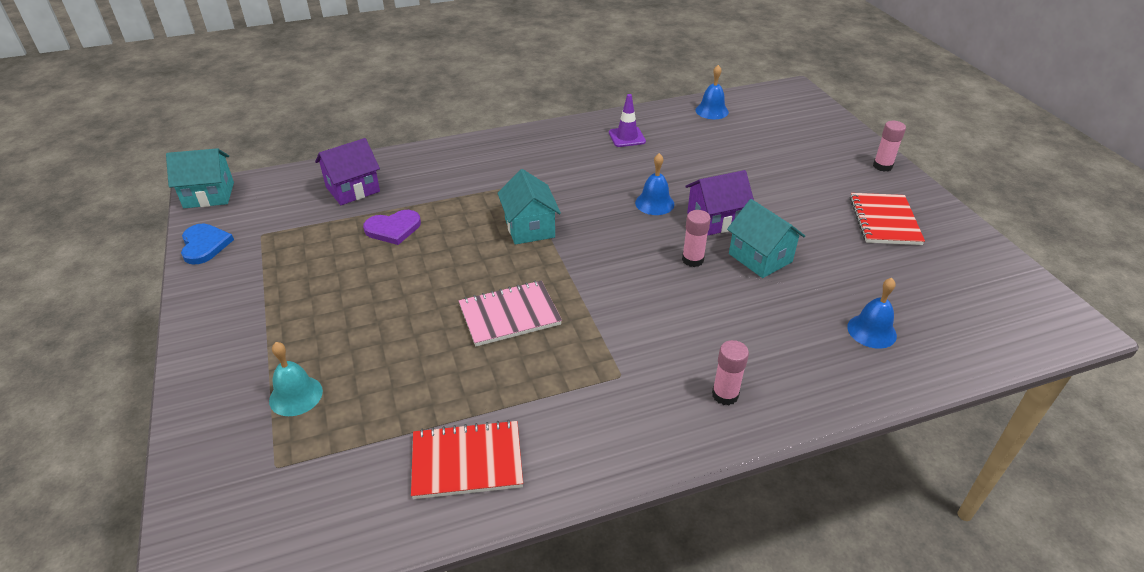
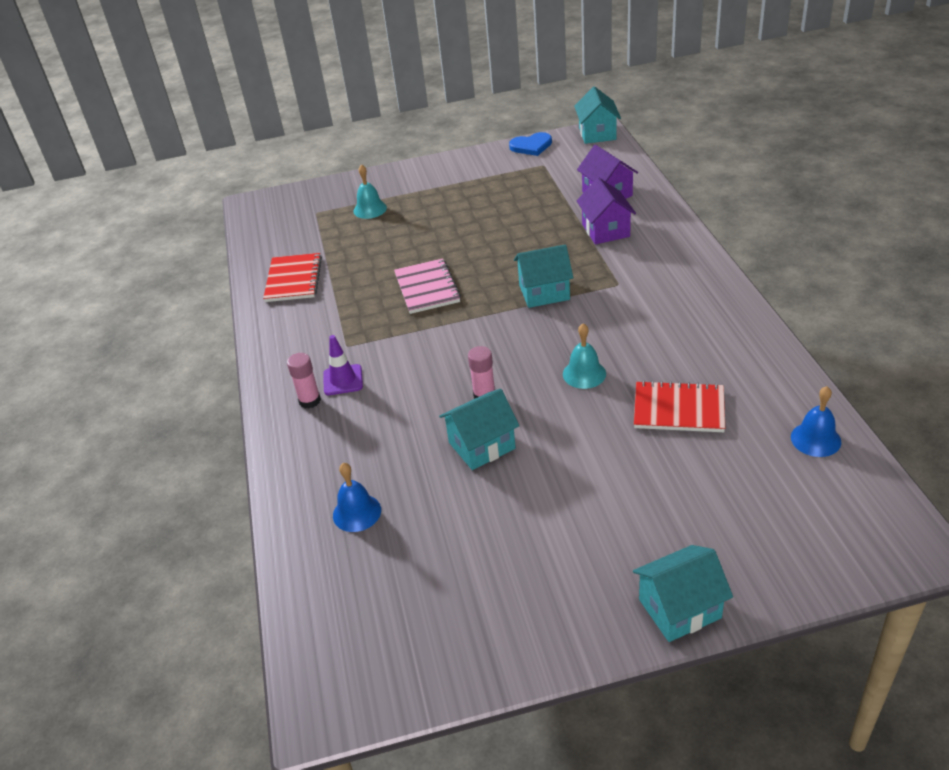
camera: 100 degrees right, 0 degrees up
(393, 229) = (547, 221): purple heart -> none
(627, 137) = (726, 357): purple traffic cone -> purple traffic cone (343, 380)
(654, 203) = (584, 374): blue bell -> turquoise bell
(715, 220) = (551, 418): purple house -> purple house (605, 230)
(882, 166) = (679, 608): pink glue stick -> turquoise house
(884, 221) = (542, 574): red notebook -> red notebook (679, 409)

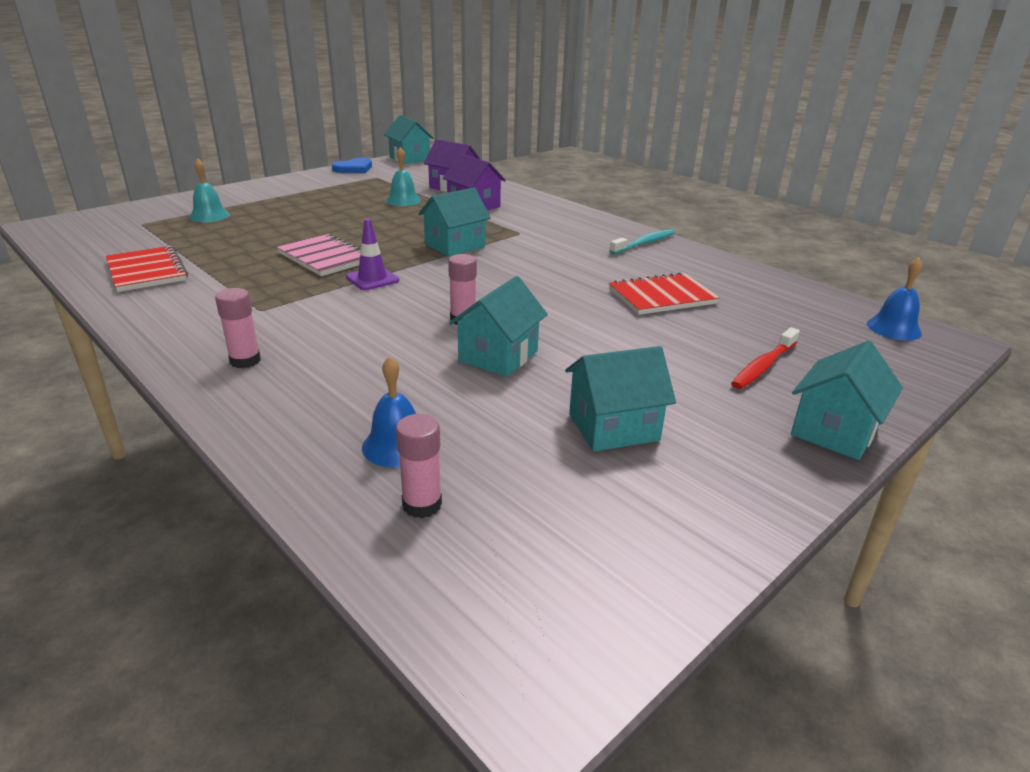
camera: 35 degrees left, 10 degrees down
(341, 567) = (422, 504): none -> pink glue stick
(343, 380) = (278, 336): purple traffic cone -> purple traffic cone (372, 279)
(510, 545) = (613, 427): none -> turquoise house
(584, 374) = (550, 289): turquoise bell -> turquoise bell (403, 200)
(690, 521) = (763, 366): none -> red toothbrush
(731, 326) = (644, 243): none -> turquoise toothbrush
(815, 439) = (791, 294): blue bell -> blue bell (894, 328)

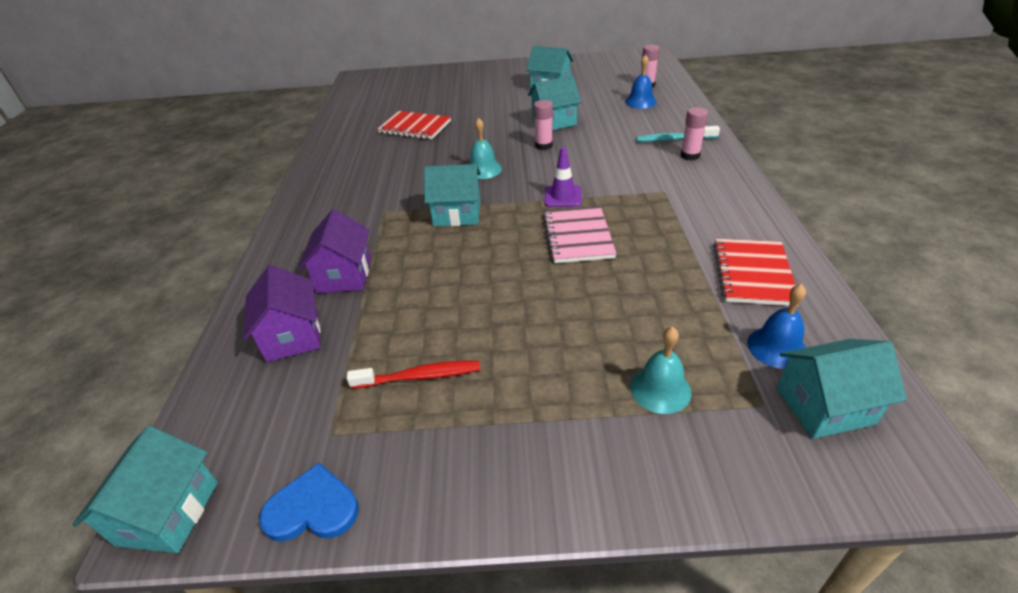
camera: 135 degrees left, 10 degrees up
(403, 200) = (393, 323): turquoise bell -> turquoise bell (483, 169)
(644, 243) = (329, 167): turquoise toothbrush -> turquoise toothbrush (674, 139)
(763, 366) = (451, 88): red toothbrush -> red toothbrush (420, 376)
(834, 431) = (478, 68): turquoise house -> turquoise house (824, 406)
(894, 328) = (361, 85): blue bell -> blue bell (777, 347)

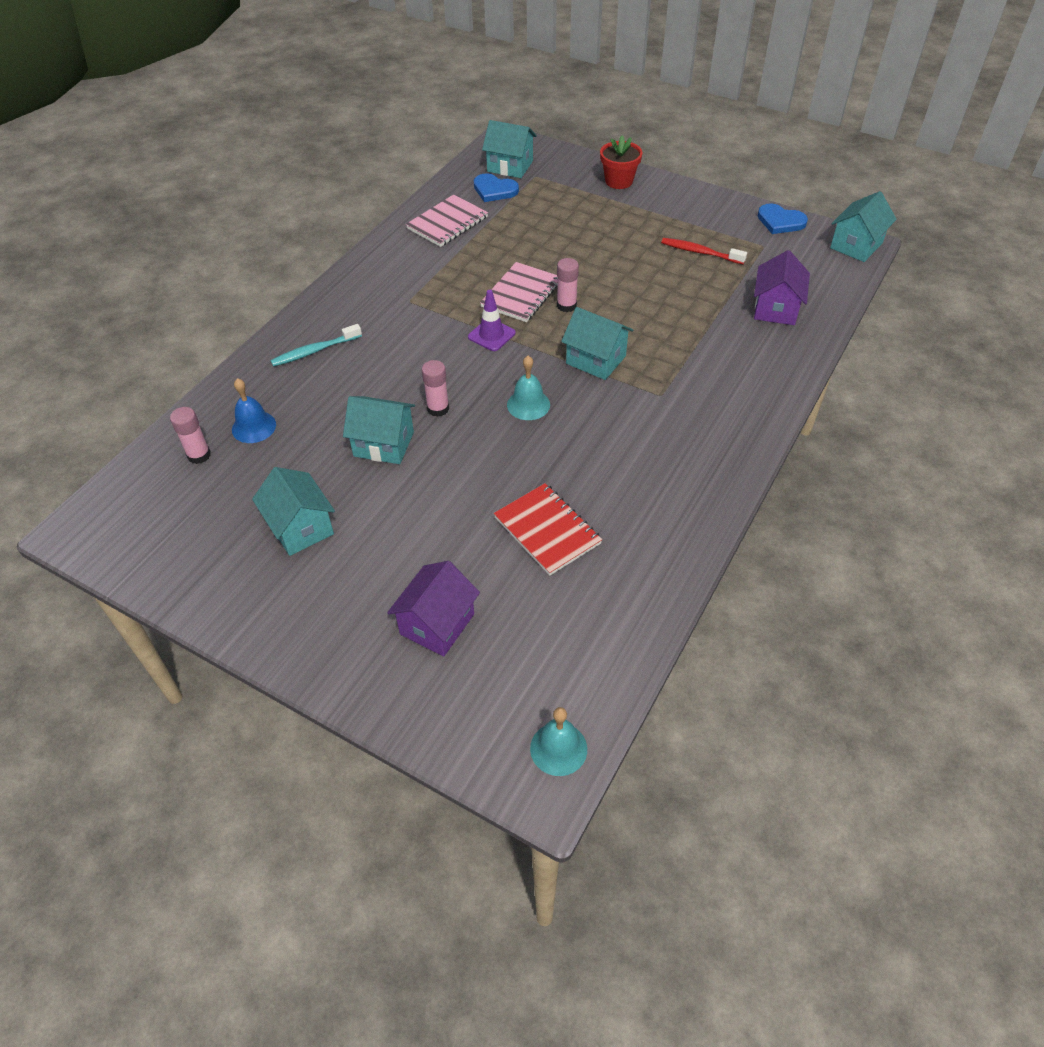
camera: 150 degrees left, 10 degrees up
(344, 275) = (723, 341): purple house -> purple house (437, 624)
(636, 465) = (619, 181): none -> red flower pot
(660, 389) = (575, 198): turquoise bell -> turquoise bell (558, 748)
(674, 139) = (314, 351): turquoise toothbrush -> turquoise toothbrush turned 120 degrees clockwise
(690, 156) = (334, 325): pink glue stick -> pink glue stick (566, 305)
(752, 274) = (447, 223): red notebook -> pink notebook
(777, 347) = (494, 190): blue bell -> blue heart

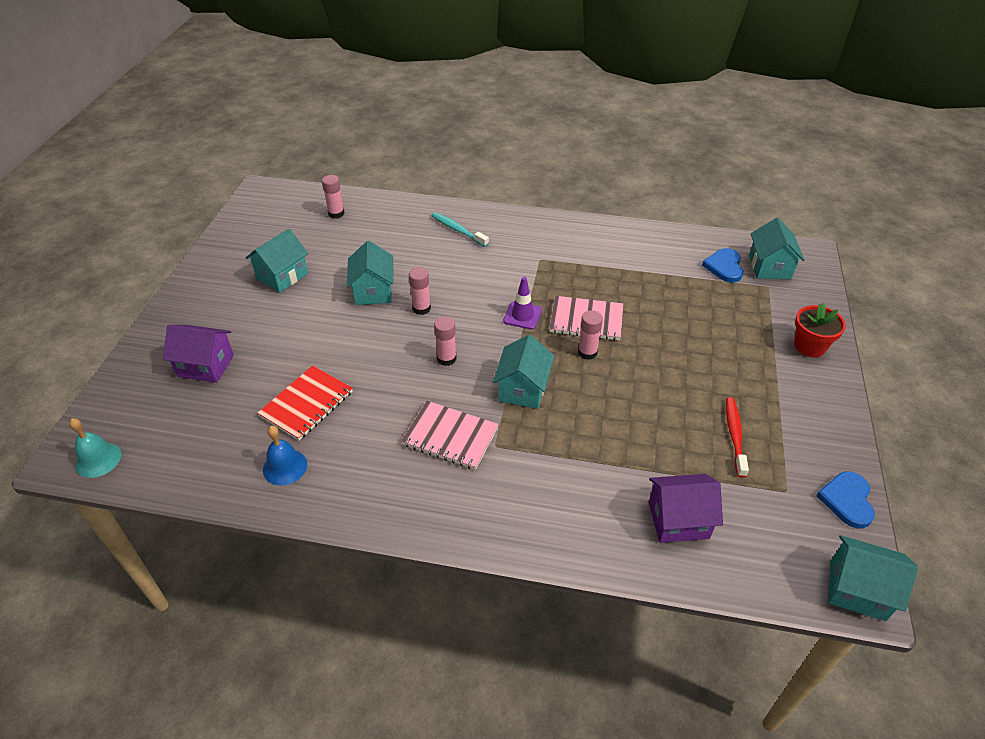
camera: 70 degrees right, 5 degrees down
(254, 427) = (370, 227): blue bell -> blue bell (285, 467)
(447, 223) = (655, 252): pink notebook -> pink notebook (450, 437)
(528, 404) = (446, 358): turquoise bell -> pink glue stick

